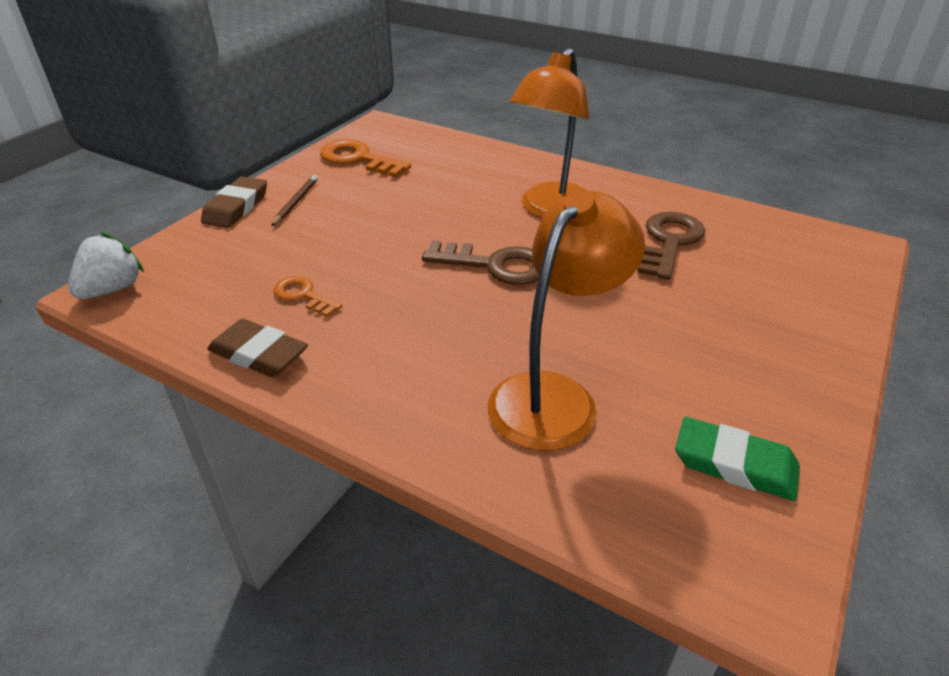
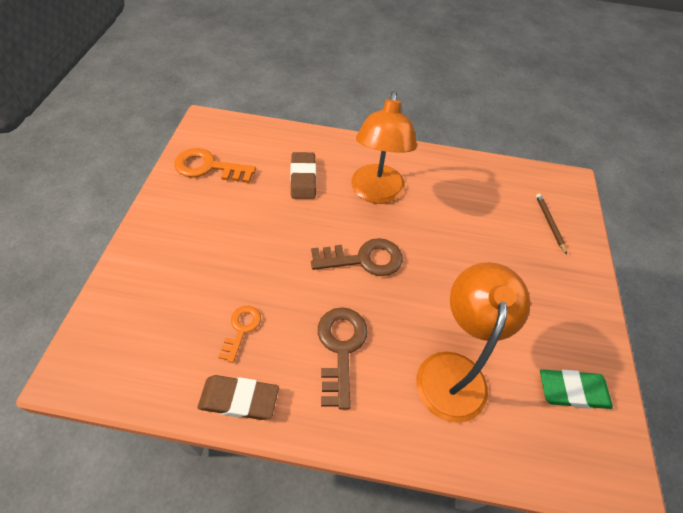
camera: 25 degrees left, 15 degrees up
(112, 289) = (80, 369): white strawberry -> none
(236, 207) = (135, 246): brown eraser -> brown eraser (303, 178)
(296, 202) = (183, 229): brown pencil -> brown pencil (549, 223)
(303, 295) = (241, 329): orange key -> orange key turned 90 degrees clockwise
(669, 242) = (464, 206): brown key -> brown key (340, 348)

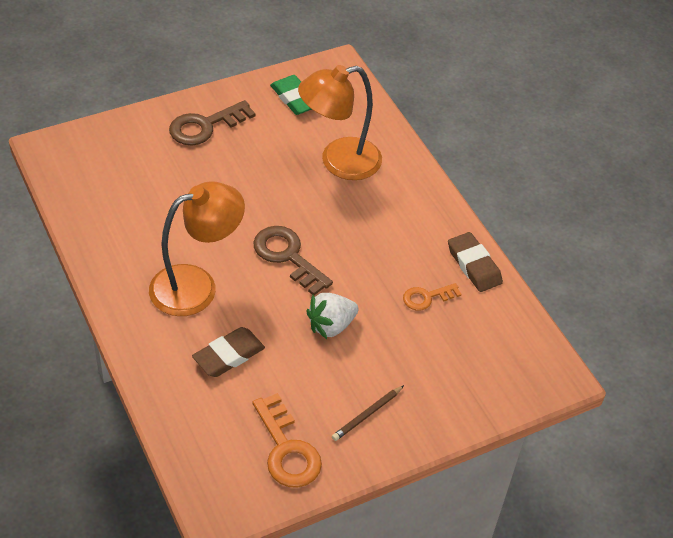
camera: 125 degrees left, 5 degrees down
(275, 245) = (331, 326): none -> white strawberry
(340, 348) = (383, 230): brown key -> brown key (205, 126)
(549, 223) = (127, 148): brown pencil -> brown pencil (367, 414)

